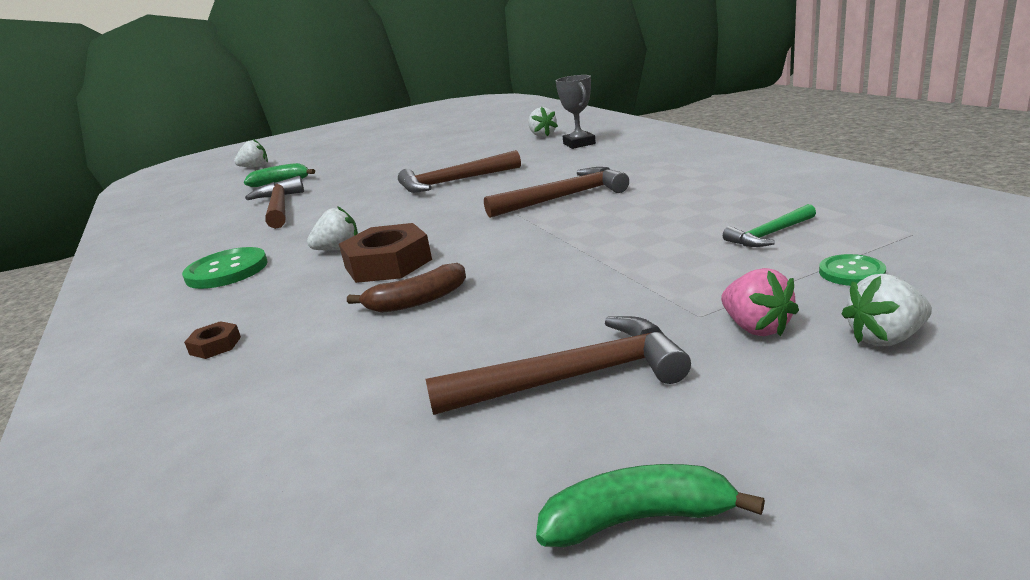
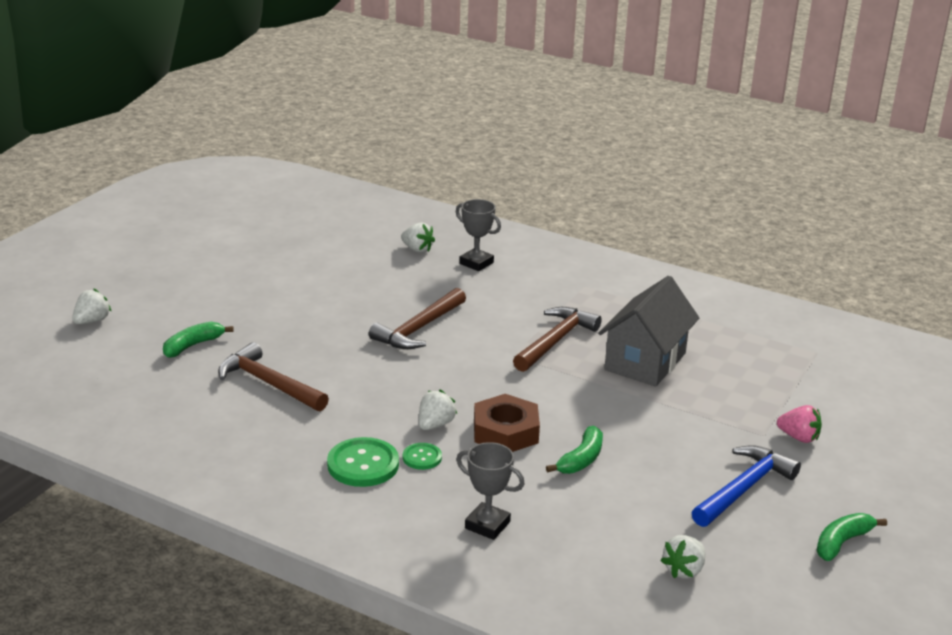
camera: 40 degrees left, 5 degrees up
(215, 345) = (487, 525): brown nut -> grey trophy
(417, 301) = (581, 459): brown banana -> green banana
(572, 378) = (743, 488): brown hammer -> blue hammer
(638, 221) = (645, 361): none -> grey house
(770, 234) = (742, 364): green hammer -> none
(851, 272) = (811, 389): green button -> green button (422, 457)
(885, 338) = (858, 431): white strawberry -> white strawberry (684, 570)

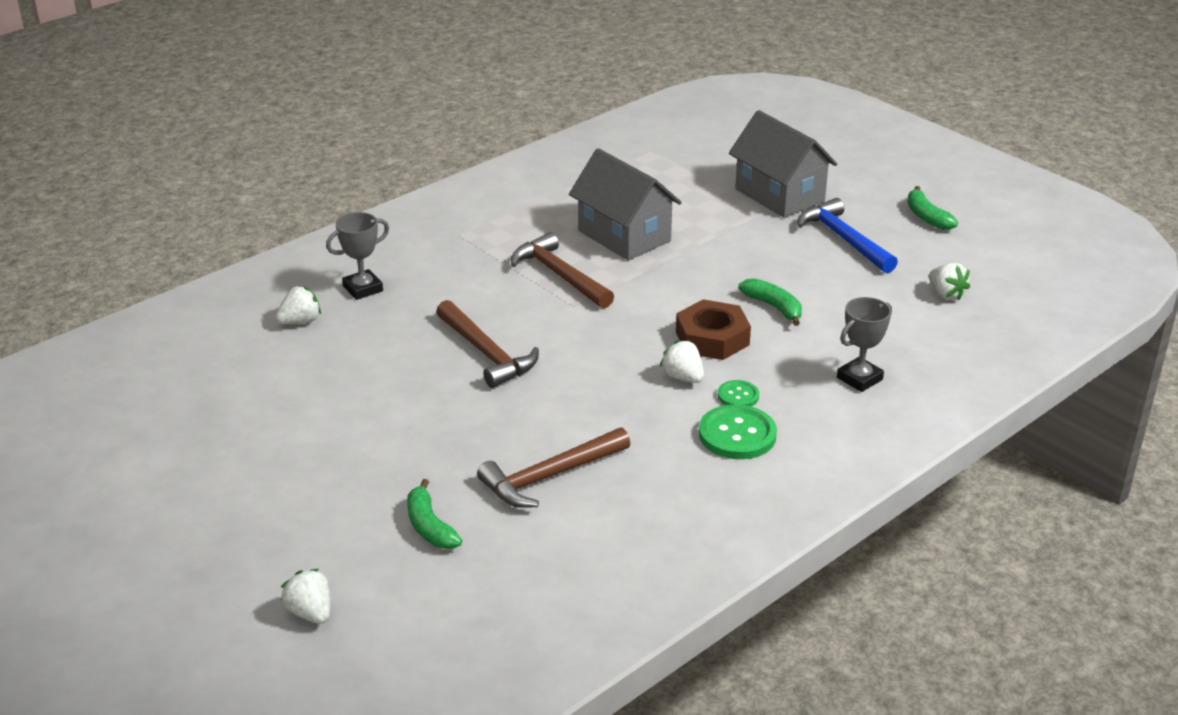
camera: 70 degrees left, 5 degrees up
(798, 437) = (779, 195): pink strawberry -> grey house

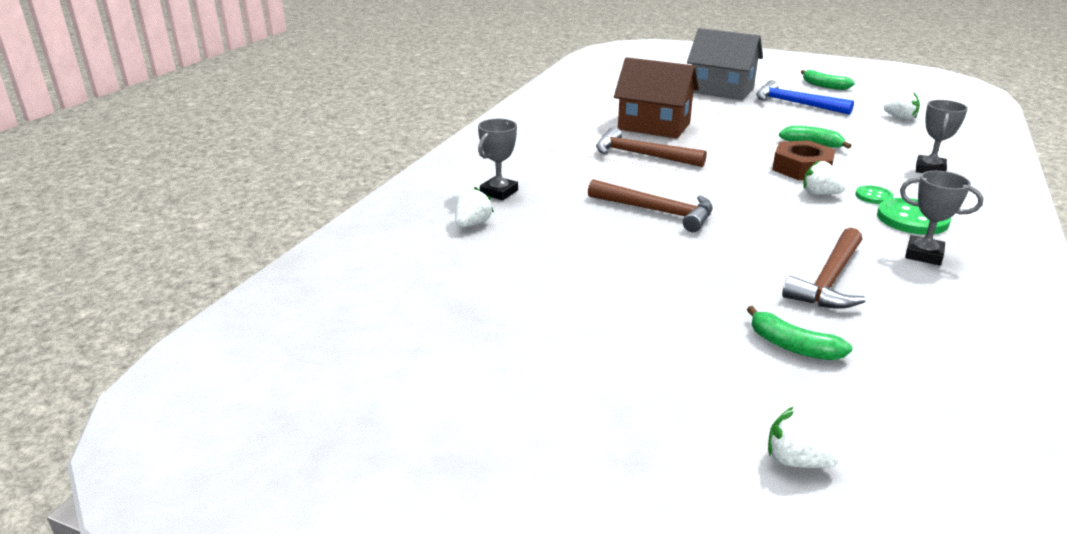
camera: 25 degrees left, 5 degrees down
(624, 236) = (654, 126): grey house -> brown house
(683, 478) = (923, 255): none -> grey trophy

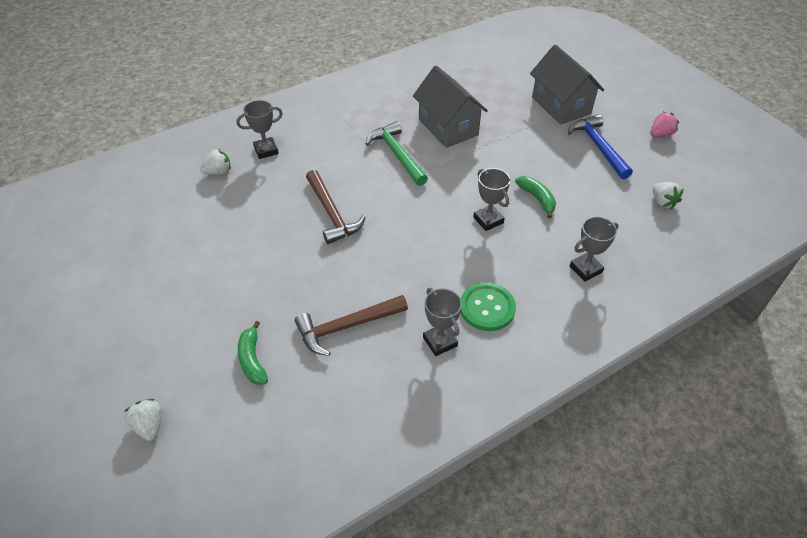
camera: 35 degrees right, 20 degrees up
(641, 155) = (397, 155): brown hammer -> green hammer
(654, 126) = (448, 127): brown house -> grey house
(802, 168) = (488, 220): brown nut -> grey trophy
(820, 194) = (460, 251): white strawberry -> none
(824, 86) = (660, 134): green banana -> pink strawberry
(873, 196) = (495, 273): green button -> none

